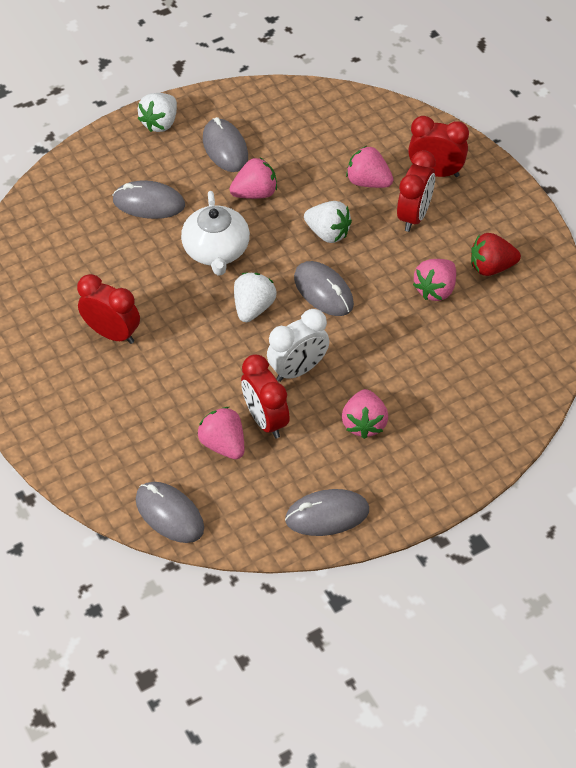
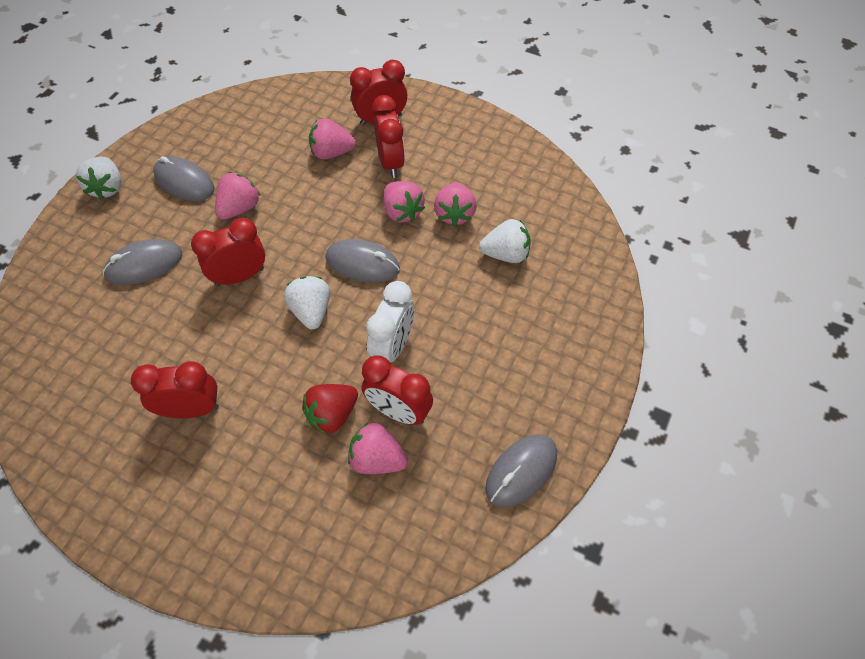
camera: 35 degrees left, 5 degrees up
(169, 514) = (376, 566): grey mouse -> none
(216, 251) = (239, 276): white teapot -> red clock
(328, 233) = (329, 211): white strawberry -> white strawberry (505, 254)
(364, 423) = (486, 363): pink strawberry -> pink strawberry (402, 212)
(491, 267) = (483, 173): red strawberry -> red strawberry (332, 415)

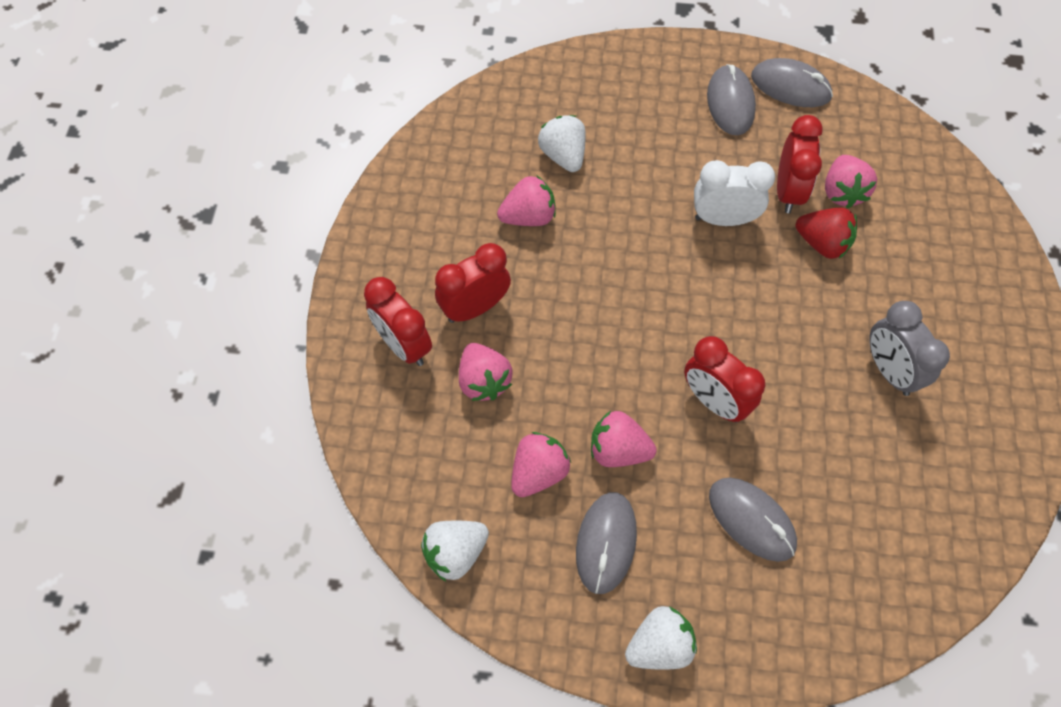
camera: 110 degrees left, 5 degrees up
(191, 409) = (889, 370): red clock -> grey clock
(311, 311) = (721, 308): white strawberry -> white strawberry (455, 553)
(362, 263) = (637, 282): grey mouse -> grey mouse (730, 103)
(402, 212) = (547, 269): pink strawberry -> pink strawberry (538, 472)

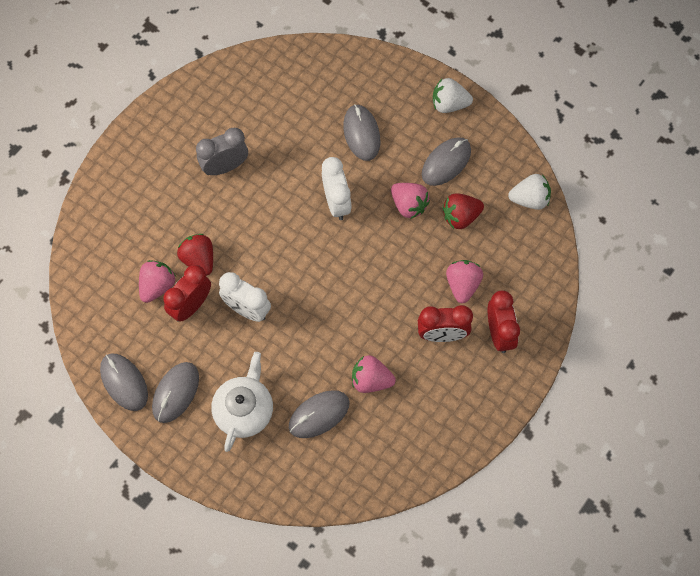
camera: 150 degrees left, 5 degrees up
(538, 472) = (461, 216): pink strawberry -> red strawberry
(563, 155) = (319, 415): white strawberry -> grey mouse
(646, 122) = (244, 410): none -> white teapot
(714, 401) = (336, 202): red clock -> white clock
(889, 370) = (225, 166): grey clock -> grey clock turned 120 degrees counterclockwise

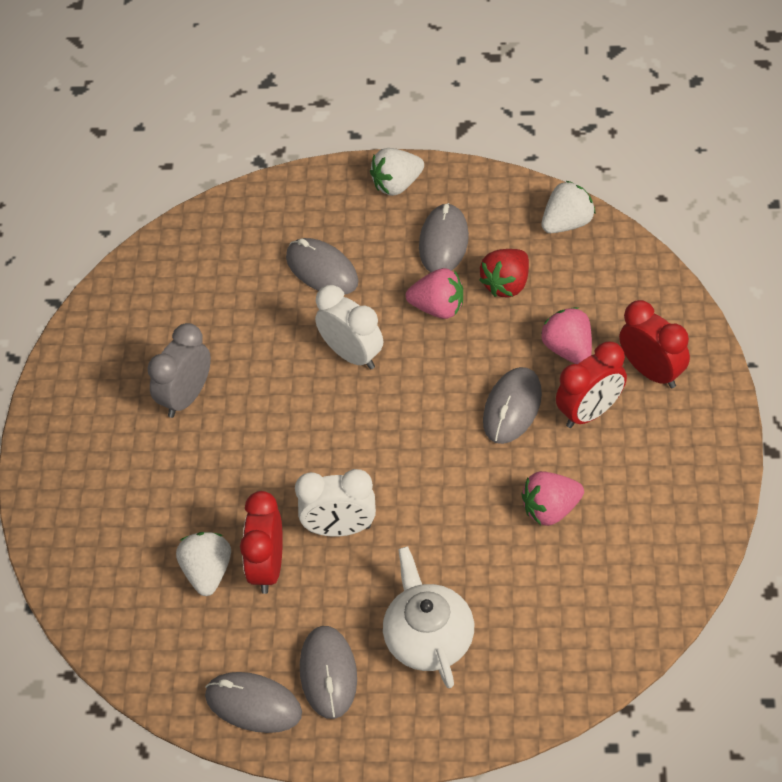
camera: 30 degrees left, 15 degrees down
(157, 286) = (207, 572): pink strawberry -> white strawberry
(199, 259) = (236, 513): red strawberry -> none
(319, 415) = (522, 585): grey mouse -> grey mouse (512, 408)

